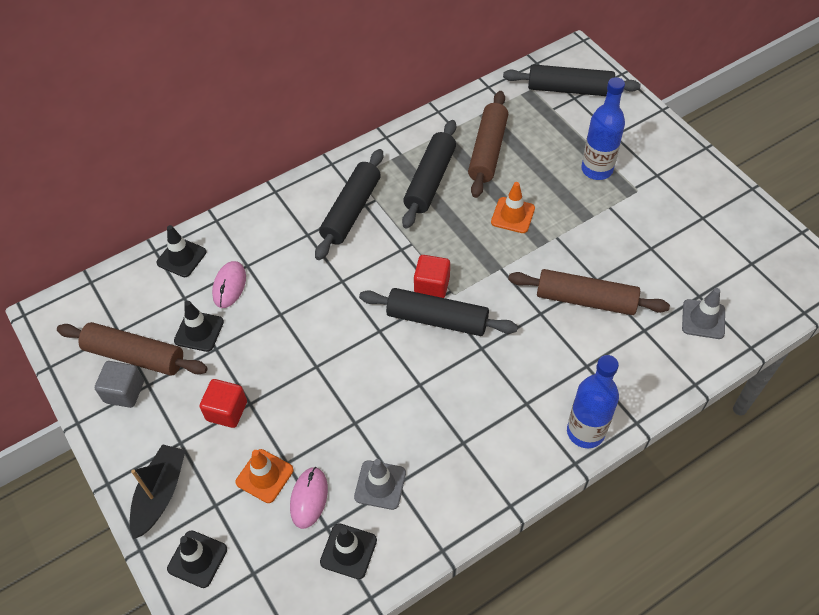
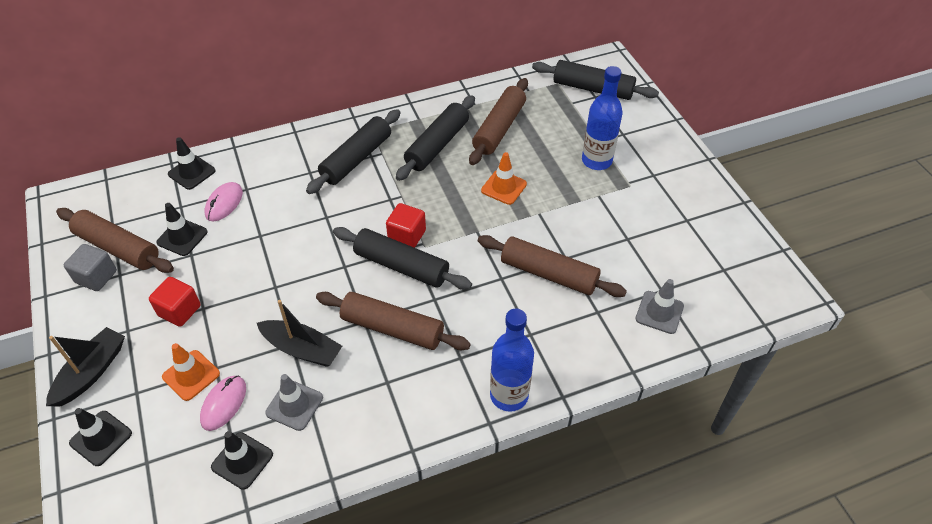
camera: 10 degrees right, 5 degrees down
(367, 426) = (302, 349): none -> black boat
(450, 386) = (392, 328): none -> brown rolling pin

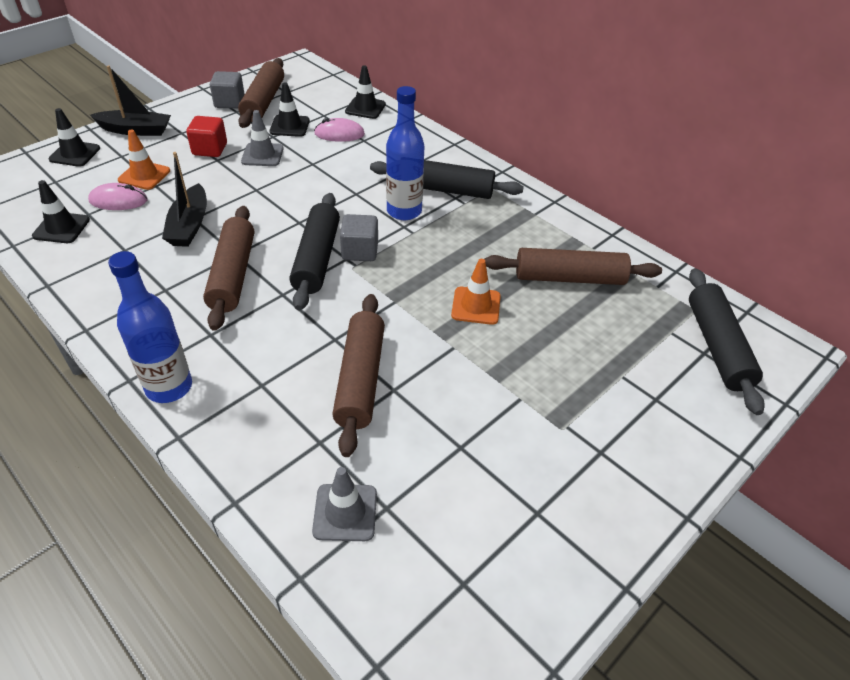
camera: 65 degrees right, 5 degrees down
(294, 405) = (125, 239): grey traffic cone -> grey traffic cone (262, 155)
(407, 235) = (360, 251): red cube -> grey cube
(437, 145) = (505, 237): black rolling pin -> none
(596, 161) = (582, 382): blue bottle -> blue bottle (404, 211)

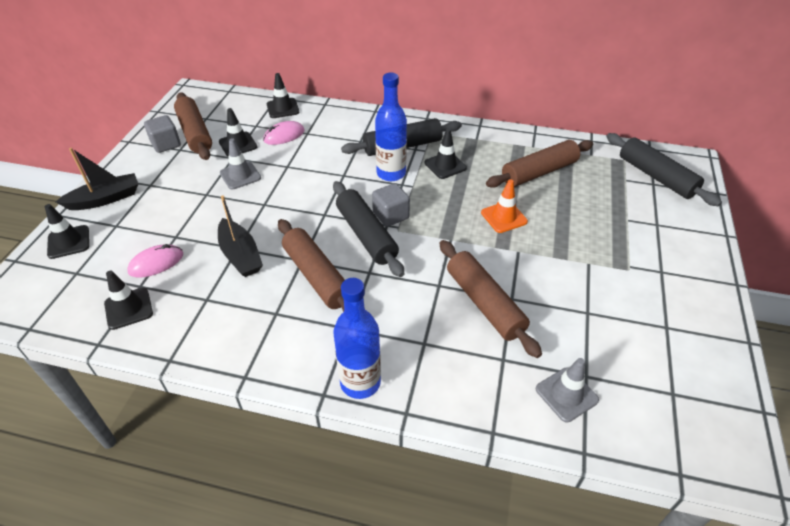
camera: 30 degrees left, 0 degrees up
(144, 175) = (156, 233): orange traffic cone -> none
(210, 149) = (191, 188): red cube -> none
(469, 227) = (445, 165): none -> black traffic cone

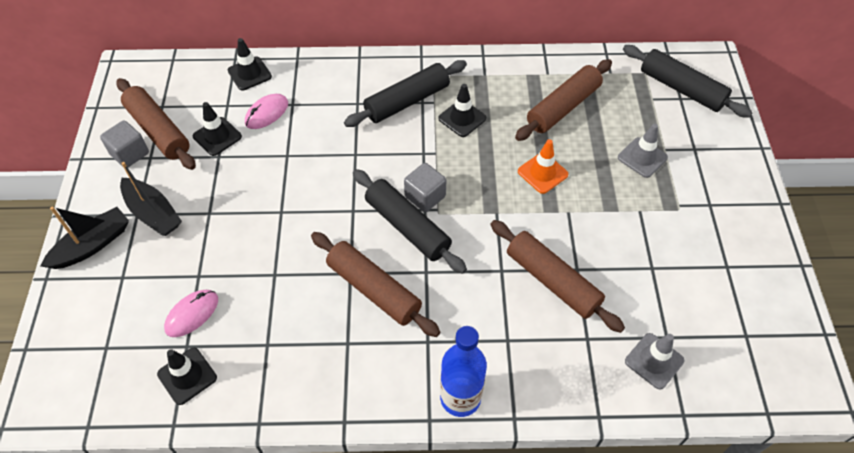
camera: 15 degrees left, 10 degrees up
(68, 242) = (77, 311): black traffic cone -> none
(240, 175) = (238, 179): grey traffic cone -> grey traffic cone (642, 157)
(240, 255) = (282, 283): black boat -> black boat (153, 213)
(391, 173) = (407, 141): blue bottle -> none

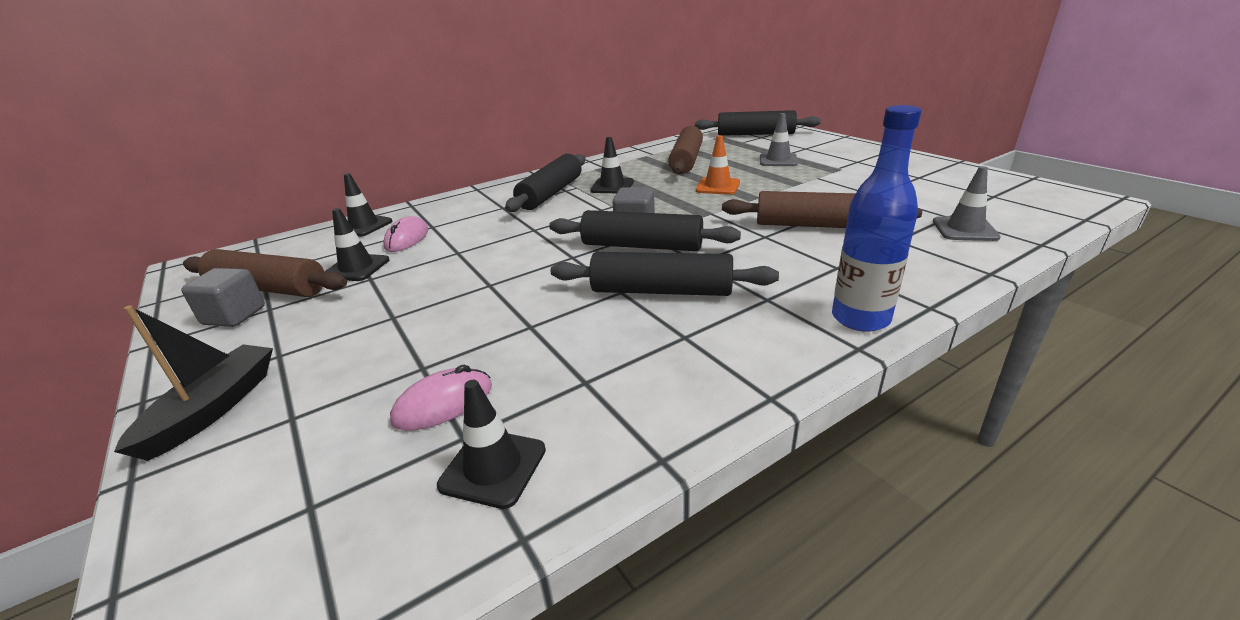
camera: 30 degrees left, 25 degrees down
(153, 213) = (306, 345): black boat -> none
(192, 314) = (443, 403): pink mouse -> pink mouse turned 45 degrees clockwise
(374, 289) = (661, 291): brown rolling pin -> black rolling pin

